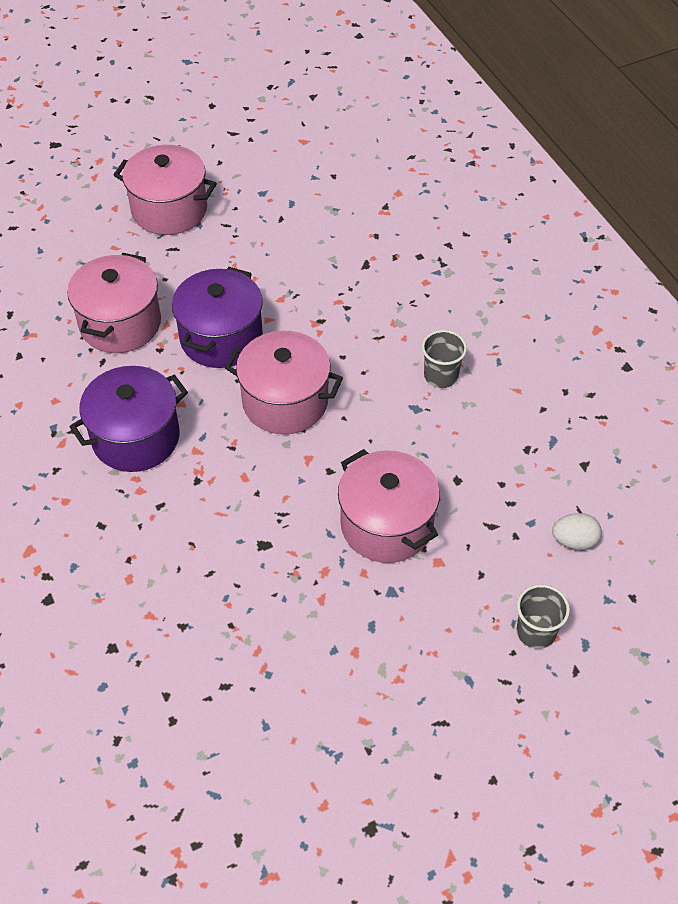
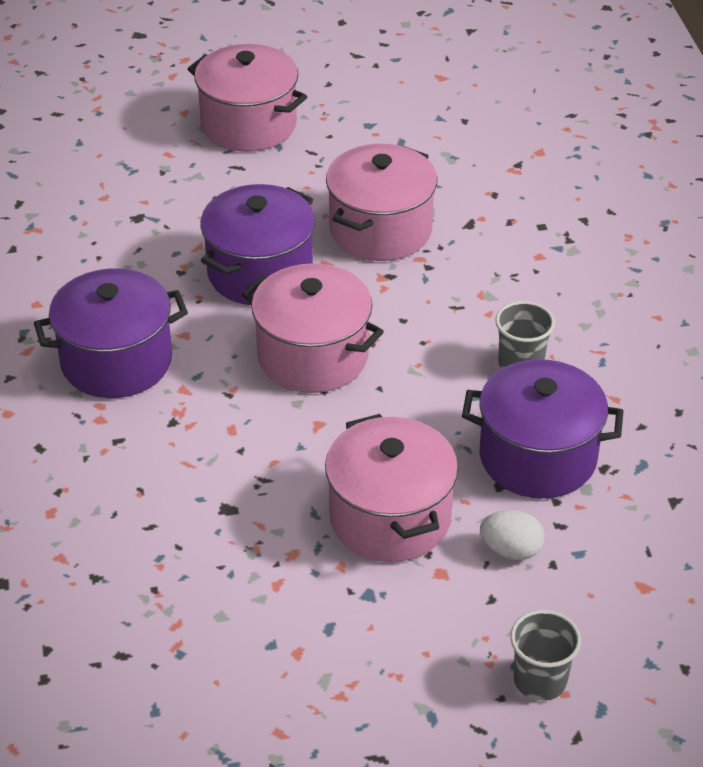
camera: 15 degrees right, 10 degrees down
(120, 323) = (144, 236): pink pot -> pink pot (380, 230)
(477, 450) = (537, 457): none -> purple pot
(574, 541) = (629, 586): white egg -> white egg (511, 550)

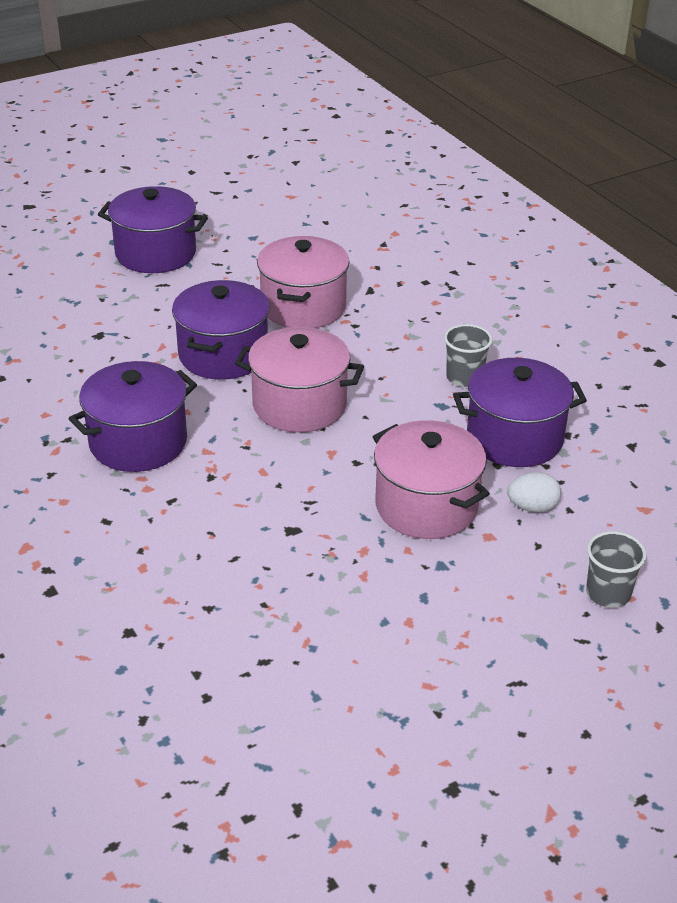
camera: 20 degrees left, 5 degrees down
(248, 125) = (156, 253): pink pot -> purple pot

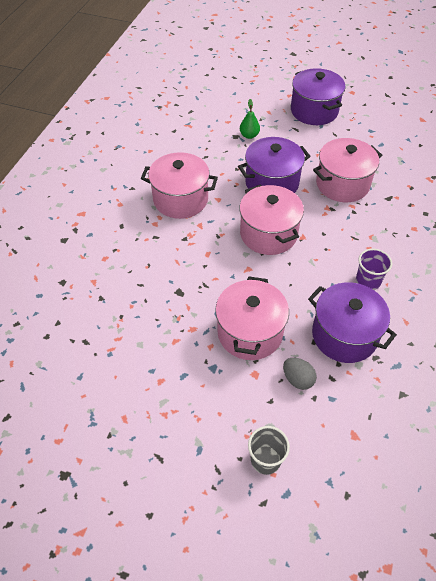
camera: 50 degrees right, 15 degrees up
(115, 324) = (249, 135): none -> green pear
(138, 442) = (180, 199): purple pot -> pink pot
(464, 377) = (367, 281): grey cup -> purple cup
(532, 507) = (298, 379): white egg -> grey egg

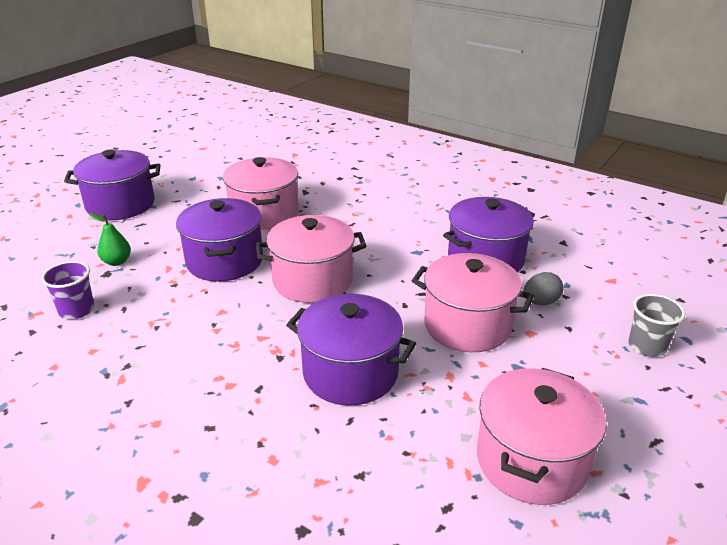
camera: 75 degrees left, 20 degrees down
(180, 199) = (196, 348): pink pot -> pink pot (531, 461)
(180, 276) = (350, 373): none -> purple pot
(367, 281) = (417, 229): purple cup -> purple cup (76, 310)

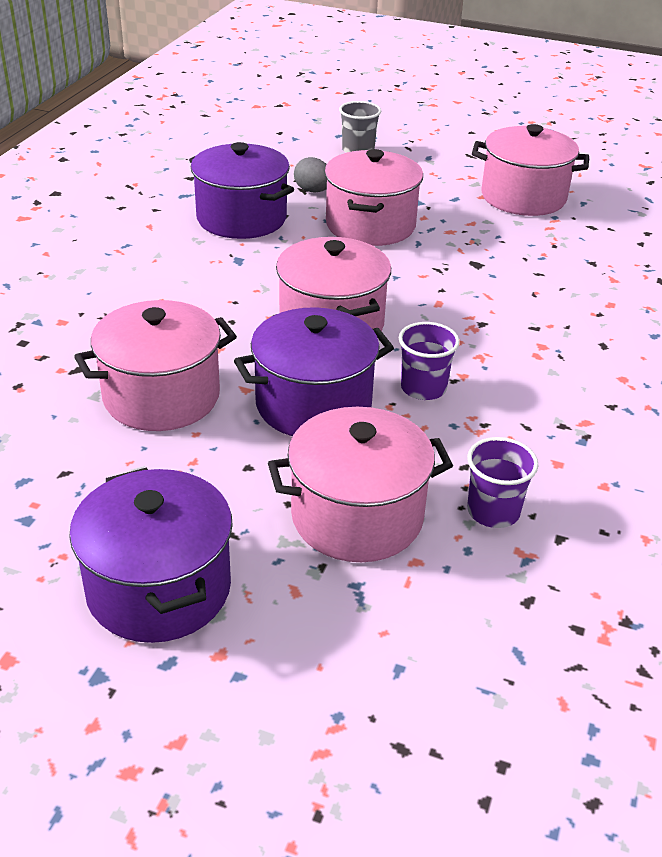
camera: 105 degrees left, 5 degrees up
(116, 262) = (357, 516): green pear -> pink pot
(213, 308) = (423, 388): none -> purple cup
(350, 373) = (479, 280): purple pot -> none

